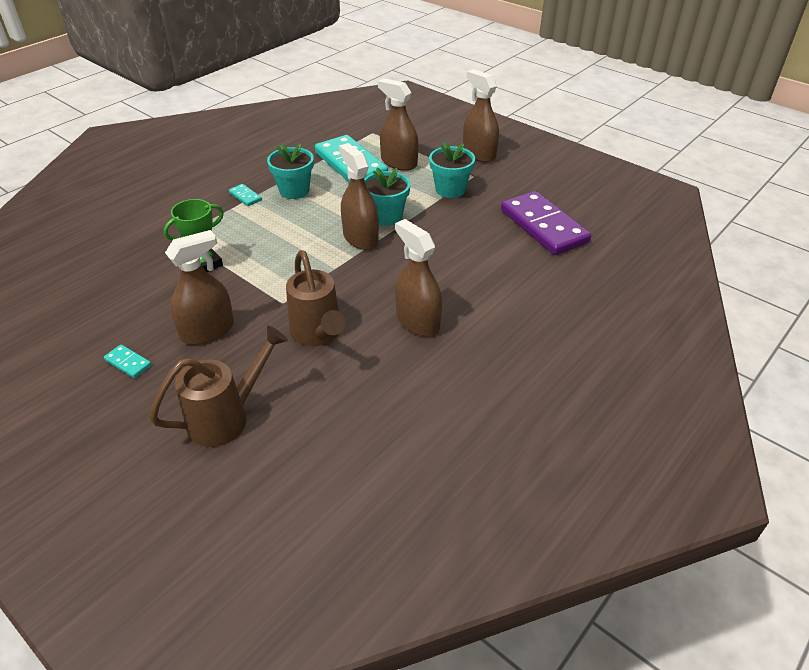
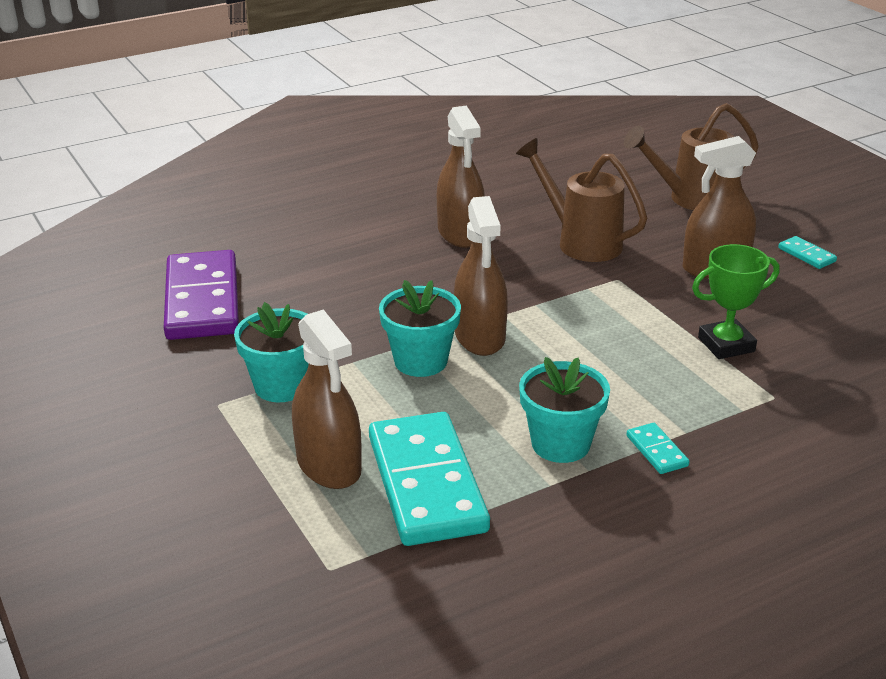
camera: 160 degrees left, 10 degrees down
(318, 334) = (581, 242): brown watering can -> brown watering can turned 45 degrees counterclockwise
(479, 154) = (158, 450): brown spray bottle -> none

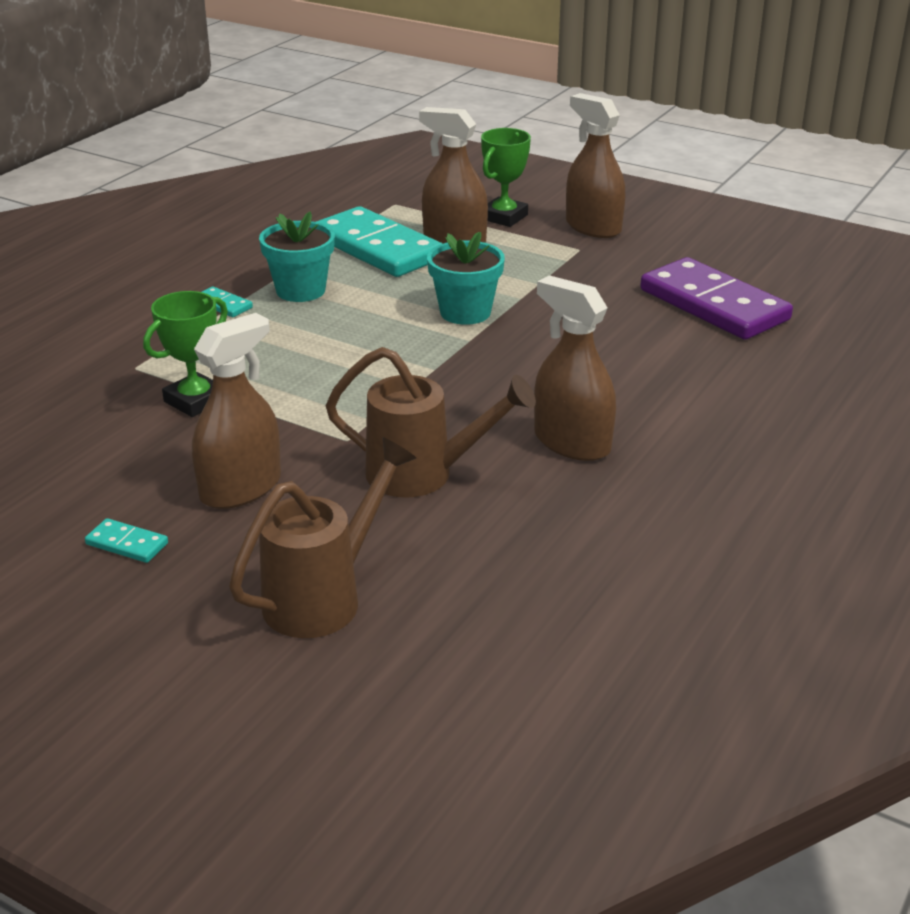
camera: 150 degrees right, 0 degrees up
(229, 486) = (504, 217): none -> green trophy
(282, 386) = (551, 269): turquoise flower pot -> none
(480, 336) = (435, 344): brown spray bottle -> brown spray bottle (593, 227)

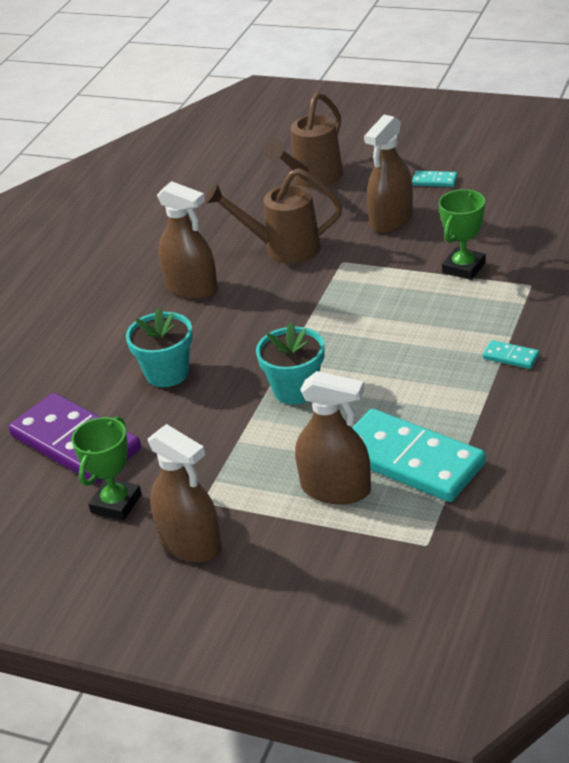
camera: 175 degrees right, 5 degrees up
(300, 290) = (453, 387): turquoise flower pot -> turquoise flower pot (167, 373)
(504, 217) = (293, 542): green trophy -> green trophy (116, 503)

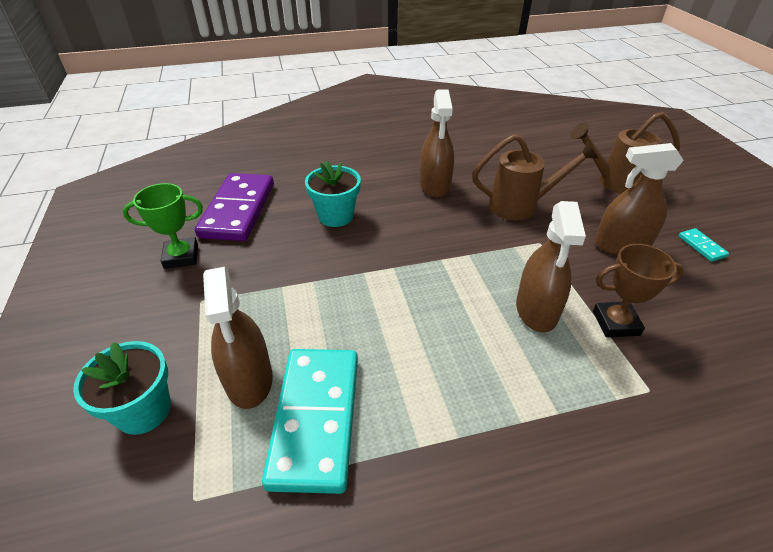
camera: 50 degrees right, 5 degrees up
(190, 543) = (147, 317): brown spray bottle -> brown spray bottle (536, 310)
(283, 248) = (521, 206): brown watering can -> brown watering can turned 120 degrees clockwise
(295, 390) = (363, 290): turquoise flower pot -> turquoise flower pot (144, 410)
(464, 268) = (615, 323): green trophy -> brown trophy
(510, 357) = (526, 430): turquoise domino -> none

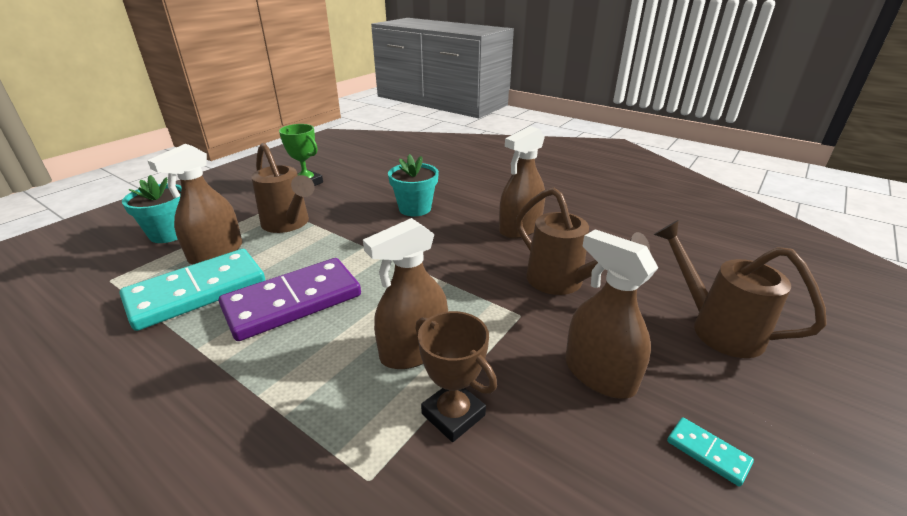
camera: 50 degrees right, 10 degrees down
(238, 210) = (374, 177): purple domino -> purple domino (293, 302)
(257, 303) = (288, 224): none -> brown watering can
(701, 246) = (708, 452): turquoise domino -> turquoise domino turned 75 degrees counterclockwise

